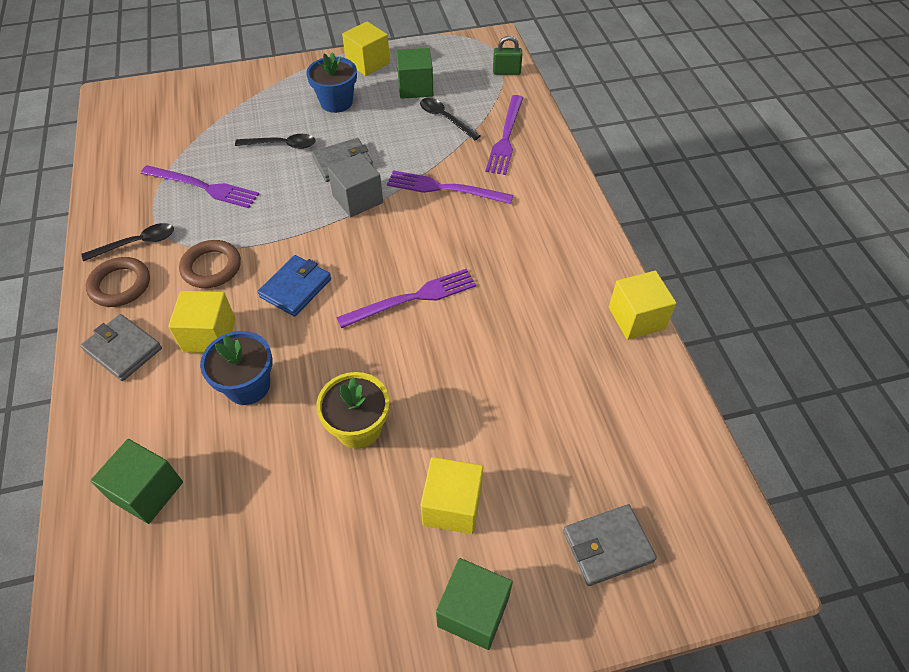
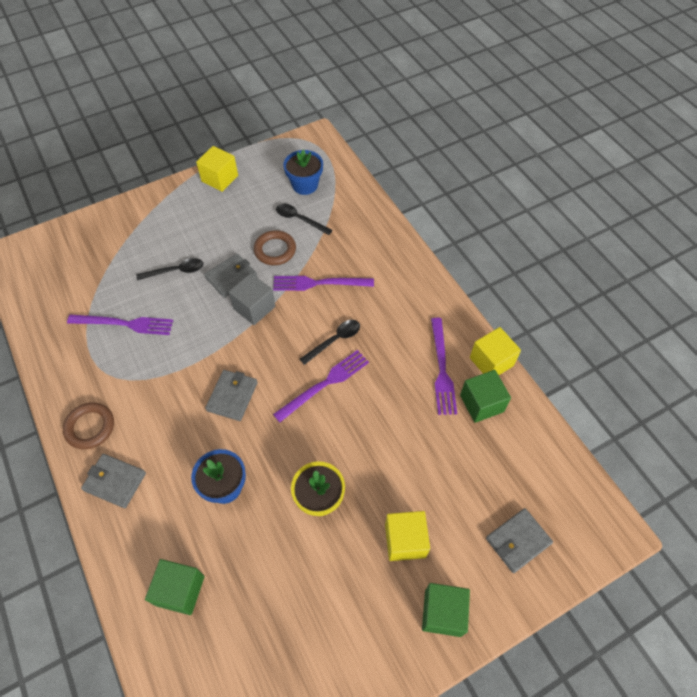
camera: 15 degrees left, 5 degrees up
(137, 243) = (89, 387): black spoon -> black spoon (334, 340)
(209, 335) = (179, 452): yellow cube -> none
(211, 267) = (159, 394): brown ring -> brown ring (275, 250)
(295, 288) = (232, 396): blue wallet -> grey wallet
(336, 102) = (206, 221): blue flower pot -> blue flower pot (305, 185)
(415, 87) = (266, 195): green cube -> green cube (481, 403)
(506, 72) = (335, 166): green padlock -> none
(506, 137) = (352, 227): purple fork -> purple fork (442, 369)

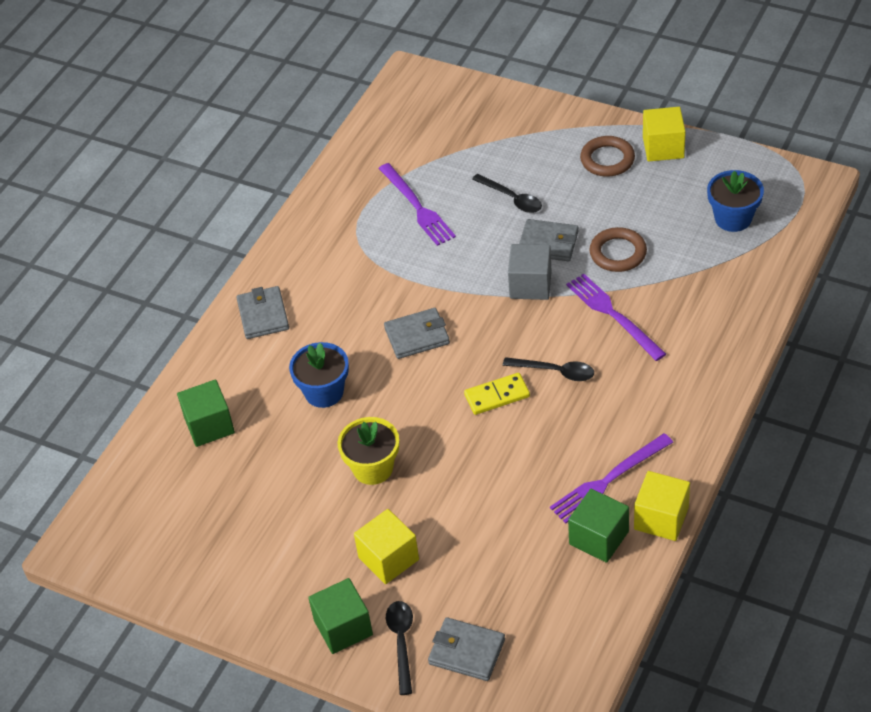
camera: 60 degrees right, 10 degrees down
(90, 427) = (296, 262): brown ring -> brown ring (607, 160)
(299, 219) = (680, 245): black spoon -> black spoon (401, 642)
(325, 384) = (497, 396): purple fork -> yellow domino

